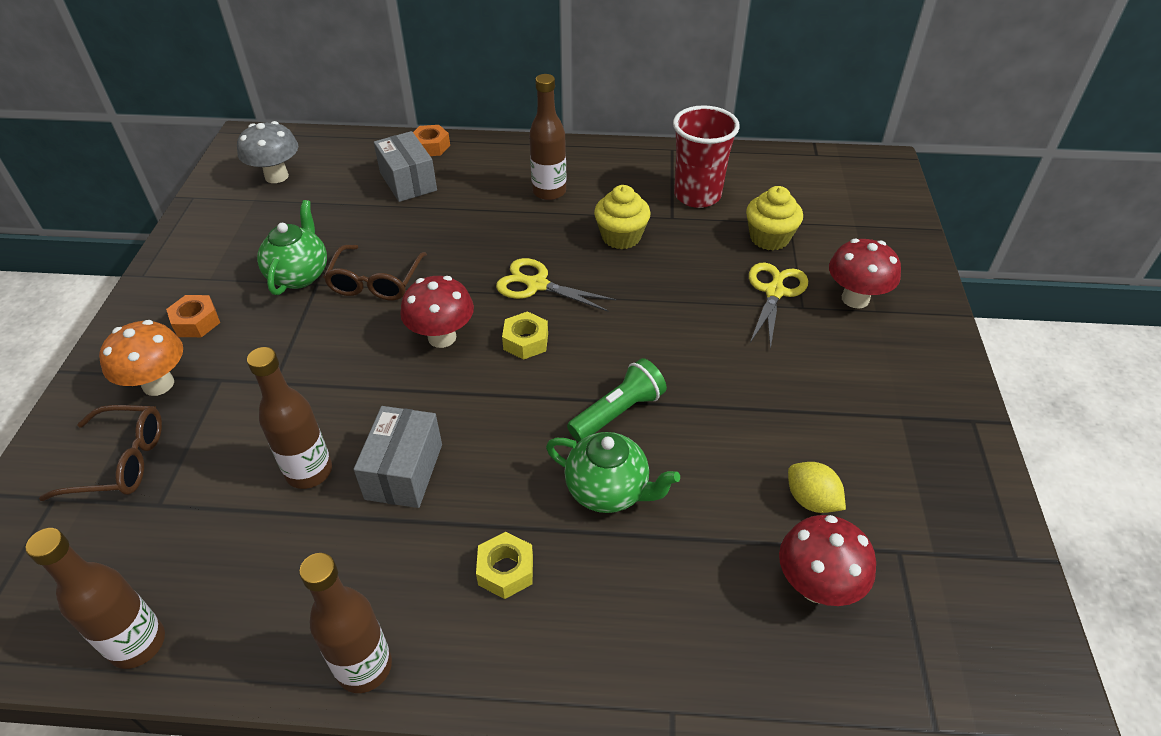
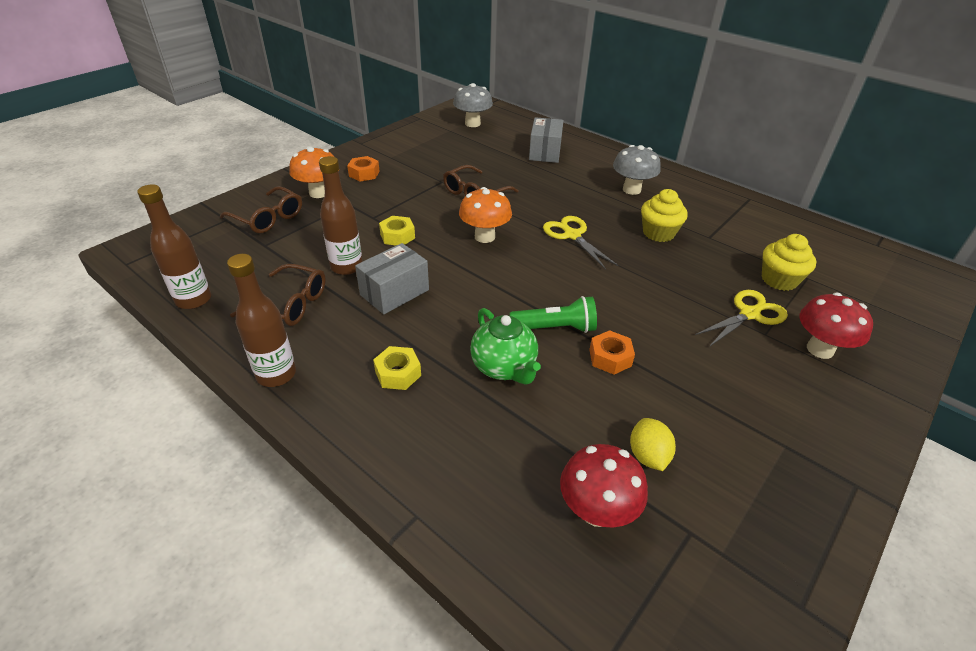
camera: 35 degrees right, 5 degrees down
(286, 566) = (290, 304): none -> brown glasses
(299, 275) = (437, 173): green teapot -> none
(431, 146) = (577, 140): orange nut -> orange nut (610, 358)
(442, 337) = (484, 237): red mushroom -> orange mushroom
(526, 341) = (534, 262): yellow nut -> yellow nut (397, 236)
(549, 192) = (631, 190): brown bottle -> grey mushroom
(697, 195) = (743, 232): red cup -> none

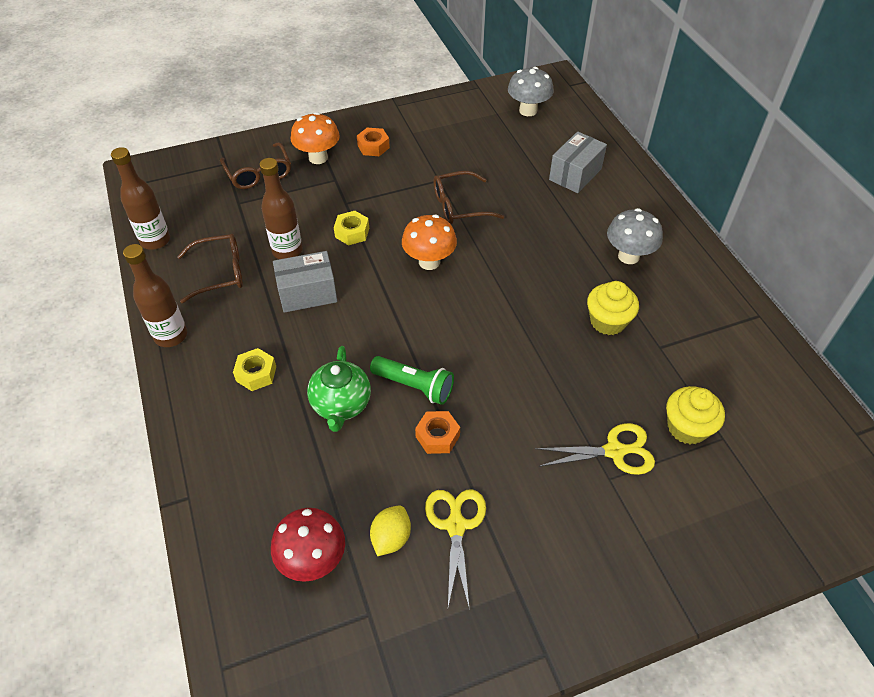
camera: 30 degrees right, 10 degrees up
(290, 304) = (220, 273): brown glasses -> brown glasses turned 60 degrees counterclockwise
(572, 235) = (515, 291): yellow scissors -> yellow scissors (456, 525)
(820, 349) = (649, 519): red mushroom -> none

